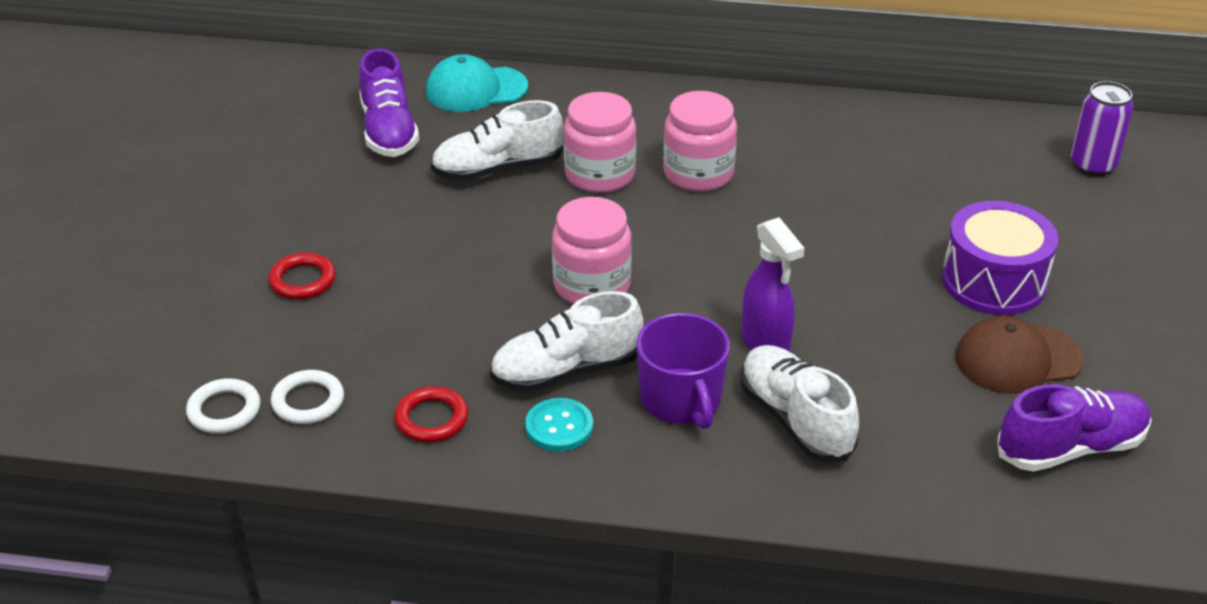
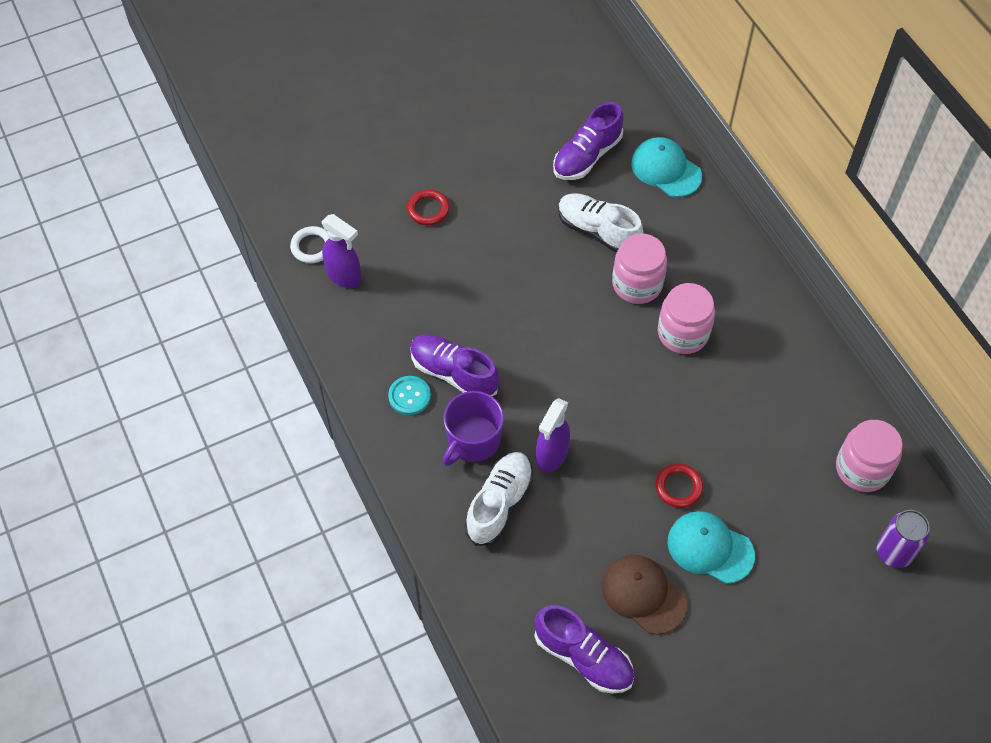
camera: 55 degrees right, 20 degrees up
(308, 401) = (344, 276): white ring -> purple spray bottle
(431, 419) = (372, 337): red ring -> red ring (678, 487)
(566, 371) = (453, 373): white shoe -> purple shoe
(592, 285) = (532, 342): pink jar -> pink jar (862, 468)
(993, 281) = (710, 548): purple drum -> turquoise cap

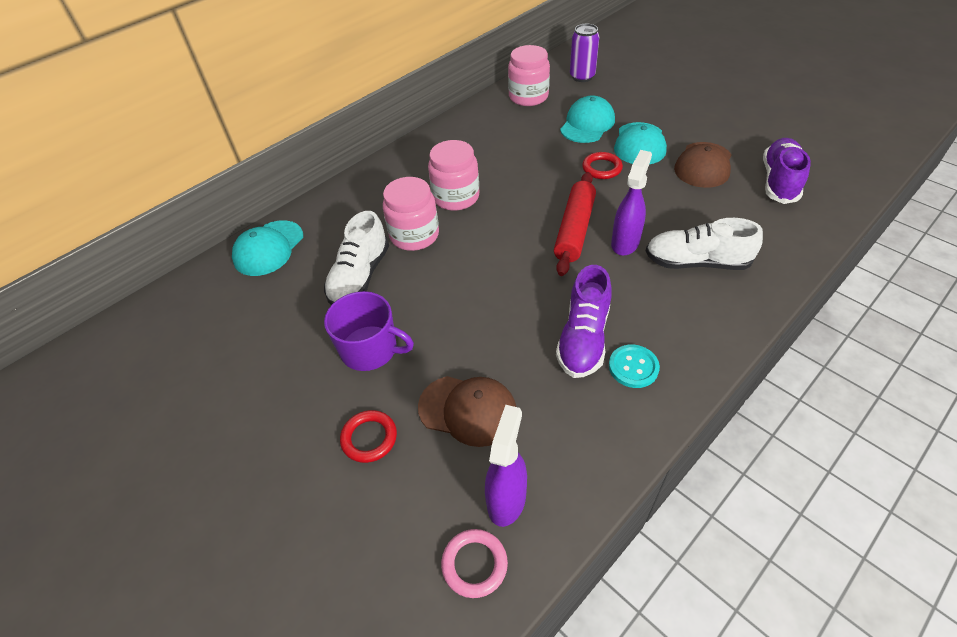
camera: 105 degrees left, 10 degrees down
(312, 247) = (474, 564): white ring -> pink ring
(423, 273) = (468, 410): none -> brown cap
(473, 440) = (648, 299): purple mug -> purple mug (370, 349)
(551, 456) = (625, 243): purple spray bottle -> purple spray bottle turned 75 degrees counterclockwise
(587, 156) = (259, 310): purple shoe -> none
(589, 420) = (574, 229): none -> red rolling pin
(773, 510) = (587, 124): none -> turquoise cap

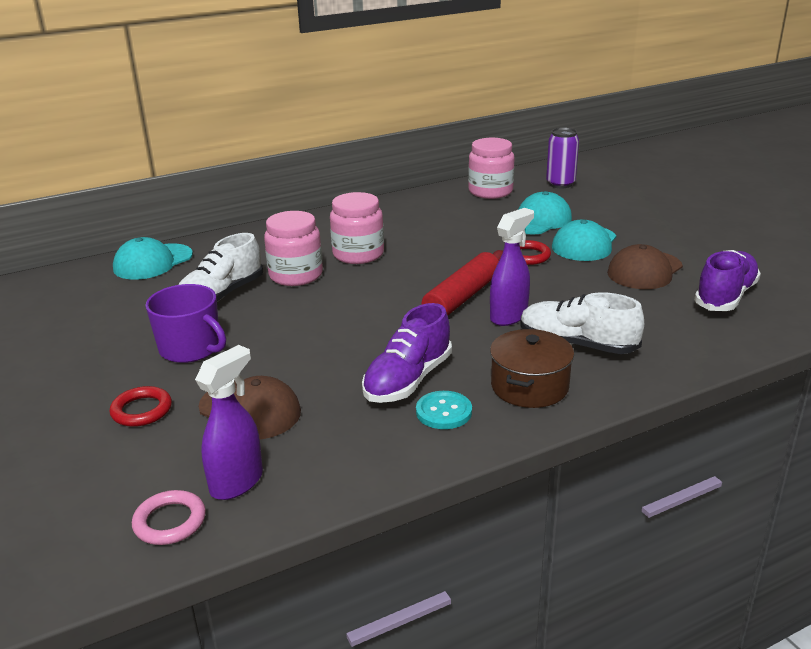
camera: 15 degrees right, 20 degrees down
(685, 319) = (529, 386): none -> brown pot

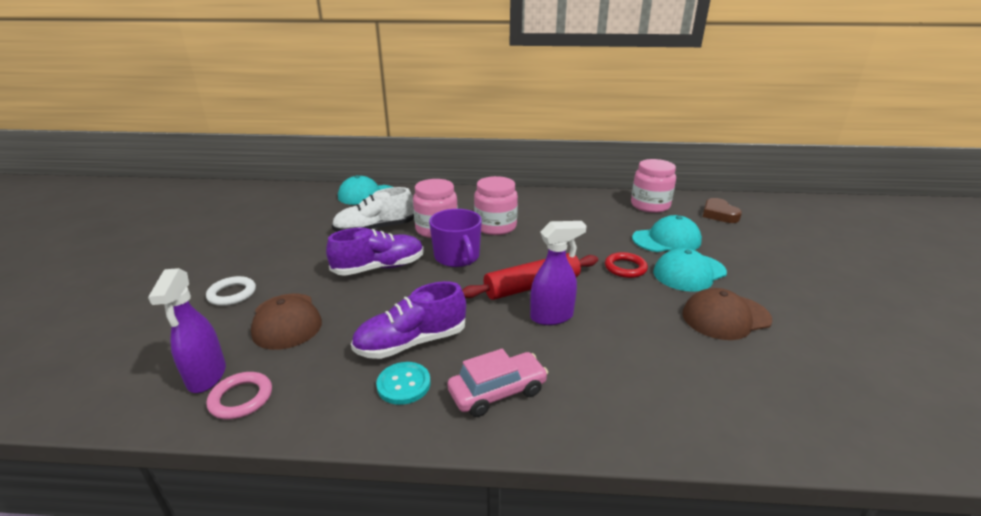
camera: 30 degrees right, 0 degrees up
(141, 410) = (232, 294): red ring -> white ring
(170, 522) = (134, 388): pink ring -> pink ring (241, 398)
(191, 348) = (312, 260): purple mug -> purple mug (457, 257)
(237, 482) = (206, 377): purple spray bottle -> purple spray bottle turned 105 degrees clockwise
(529, 386) = (497, 392): brown pot -> pink car
(560, 184) = (719, 214): purple can -> brown heart
(577, 344) = (584, 368): white shoe -> none
(725, 296) = (793, 376): purple shoe -> purple shoe (379, 268)

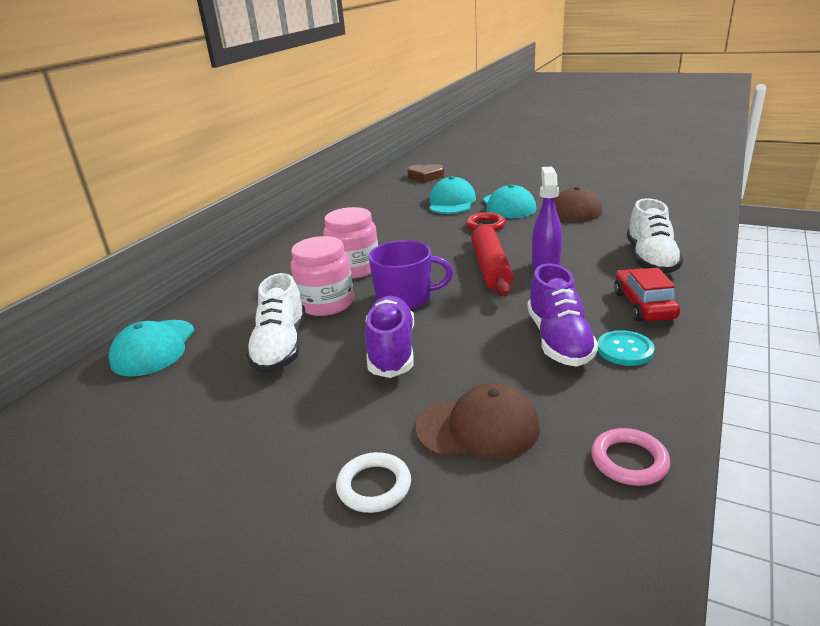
camera: 65 degrees left, 0 degrees up
(206, 377) = (580, 496): purple spray bottle -> none
(497, 392) = (644, 305): pink car -> red car
(619, 391) = (651, 259): none -> white shoe
(650, 205) = (384, 195): pink jar -> none

